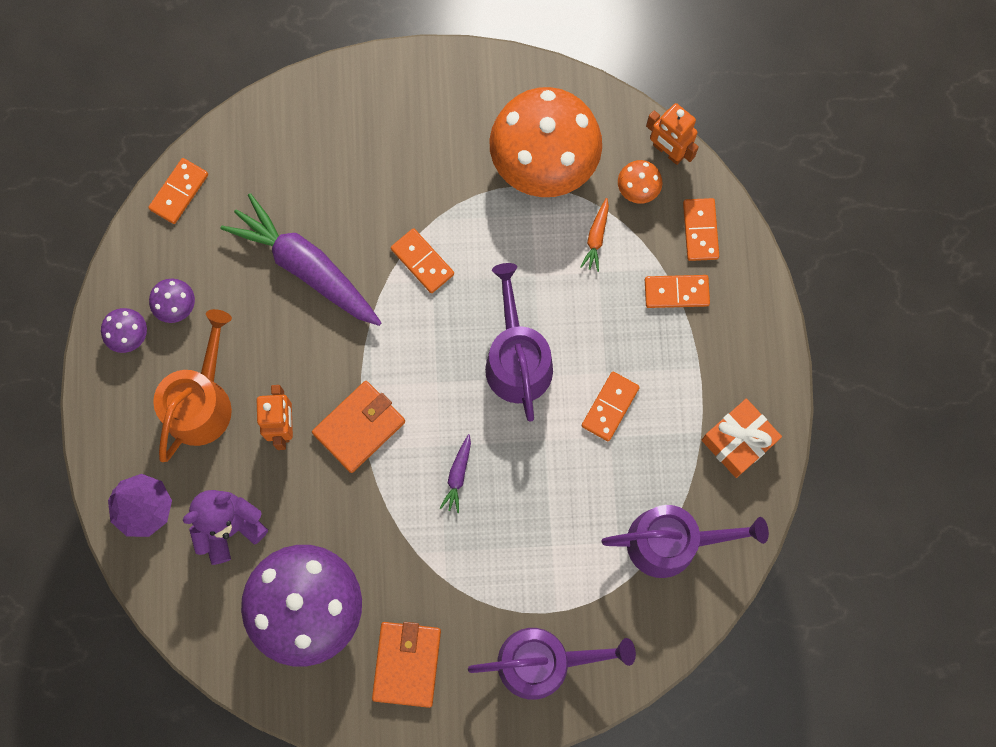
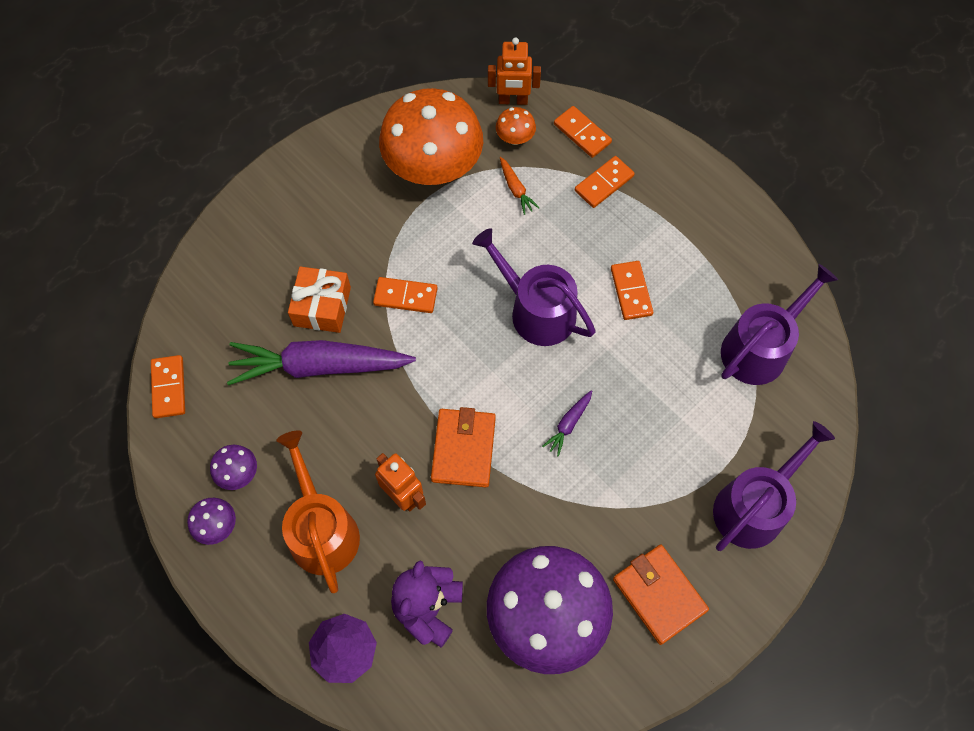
camera: 40 degrees left, 10 degrees down
(458, 475) = (568, 424): purple carrot -> purple carrot turned 60 degrees clockwise
(738, 441) = (737, 246): orange gift -> orange gift (322, 306)

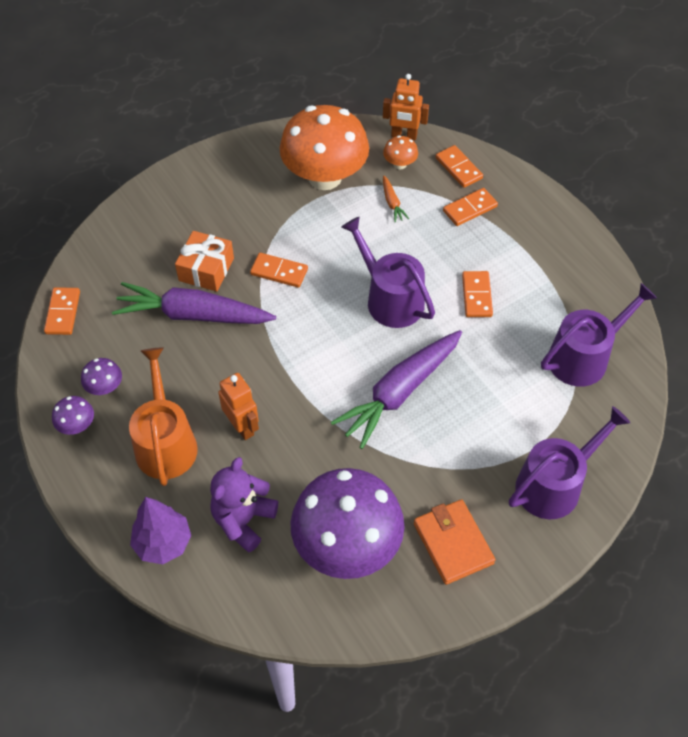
camera: 10 degrees right, 10 degrees down
(463, 449) = (303, 398): orange wallet -> none
(568, 424) = (399, 392): purple carrot -> purple carrot, size x2.43

